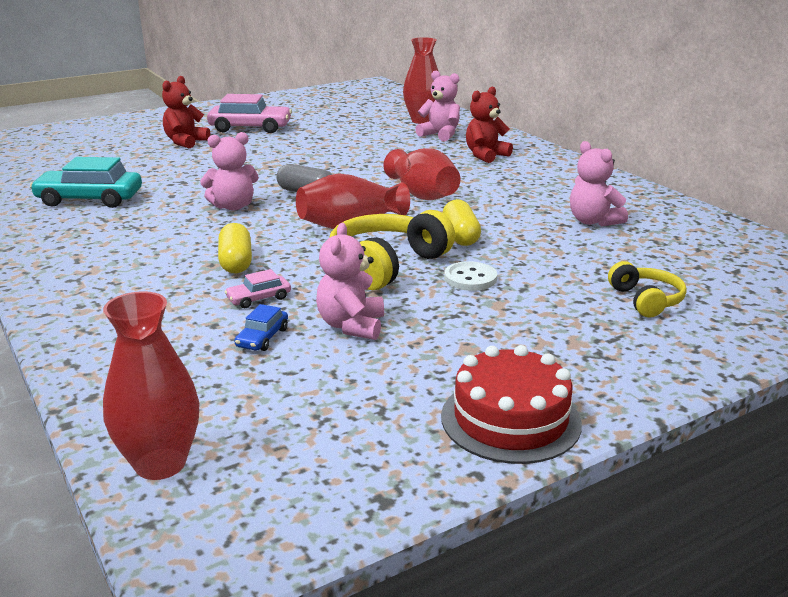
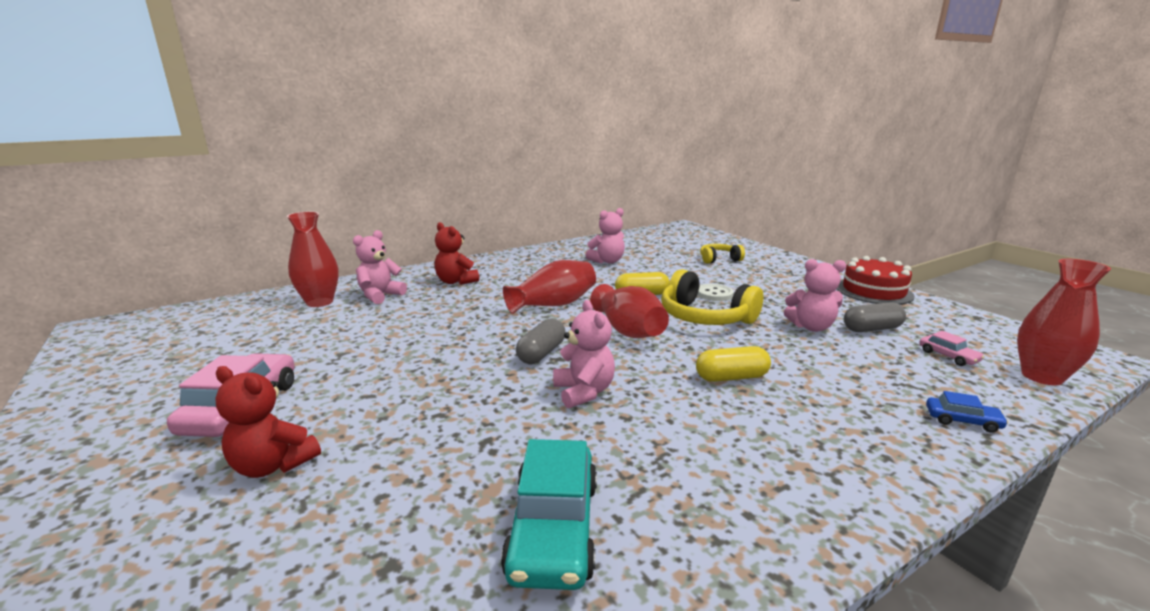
camera: 90 degrees left, 5 degrees down
(259, 298) = (796, 361): pink car -> pink car (948, 356)
(262, 338) = (856, 356): blue car -> blue car (962, 421)
(340, 370) = (871, 329): none -> grey capsule

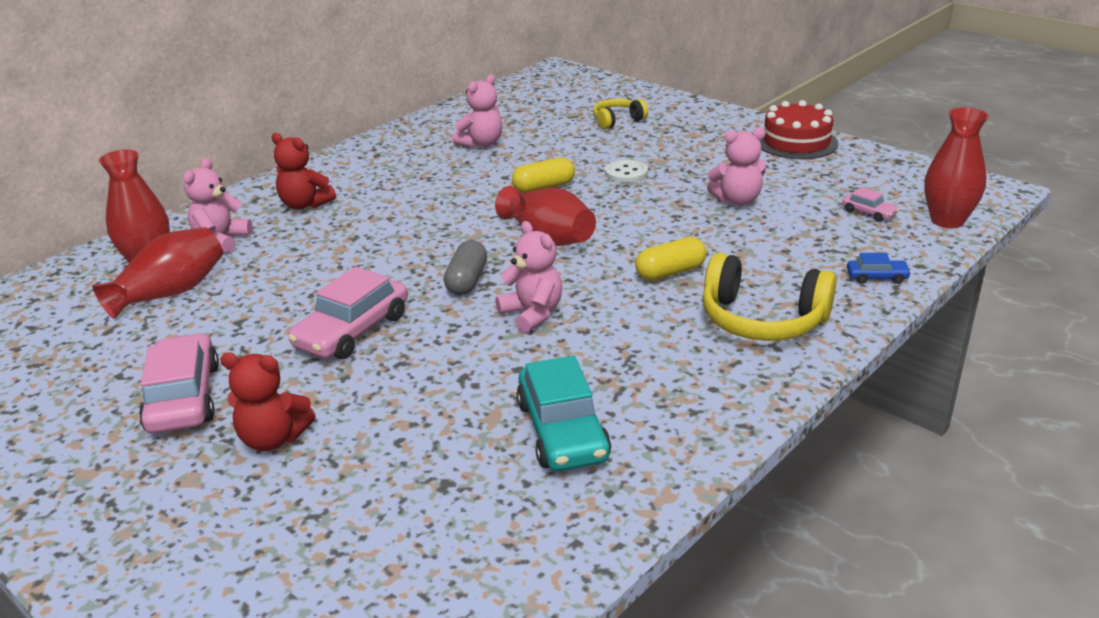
camera: 15 degrees left, 10 degrees up
(420, 377) = (352, 331): none -> pink car
(553, 305) = (447, 218): red vase -> red vase (170, 293)
(705, 317) = (624, 206): yellow headphones -> yellow headphones (762, 320)
(871, 329) = (797, 193): grey capsule -> none

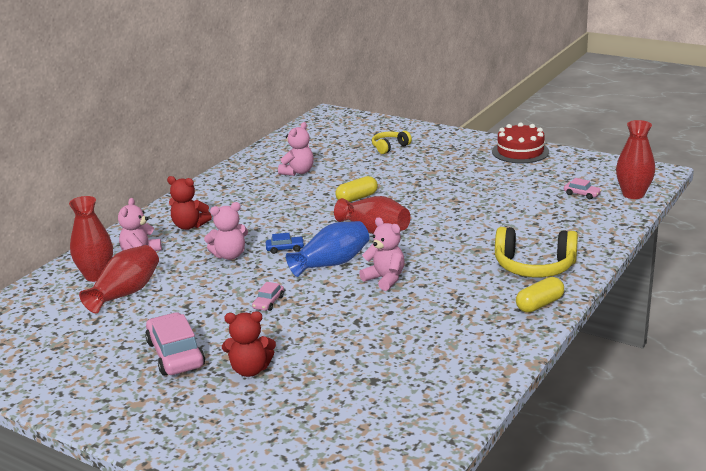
camera: 10 degrees left, 5 degrees down
(352, 331) = (268, 302): pink car -> pink car, size x0.48
(467, 281) = (331, 263): grey capsule -> blue vase
(562, 431) = (433, 343): turquoise car -> none
(626, 173) = (410, 183): white button -> none
(670, 272) = (465, 244): yellow capsule -> yellow capsule (539, 304)
(737, 200) = (493, 194): pink teddy bear -> pink teddy bear (229, 255)
(877, 277) = (598, 233): blue car -> blue car (285, 248)

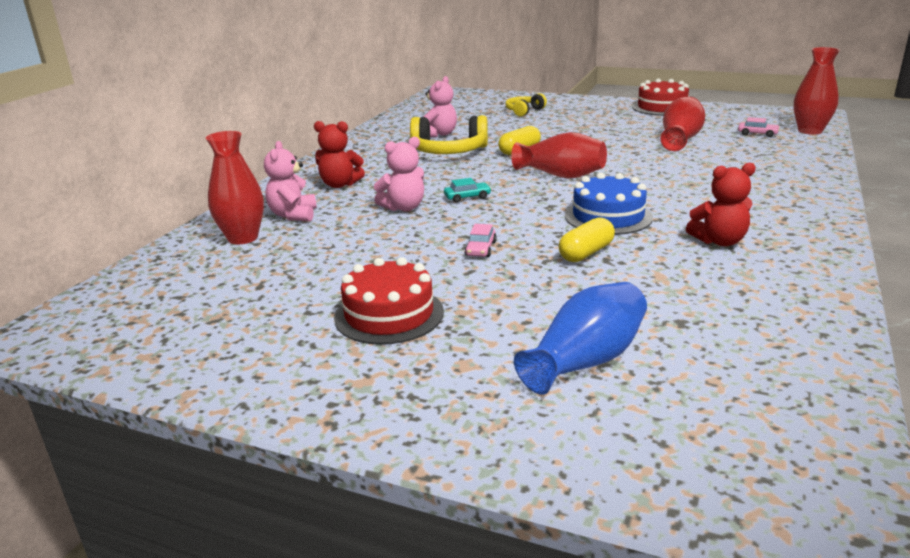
camera: 10 degrees left, 0 degrees up
(125, 293) = (288, 253): red vase -> red vase (680, 139)
(175, 354) = (389, 314): pink car -> red cake
(250, 370) = (504, 324): red teddy bear -> red teddy bear (719, 241)
(285, 248) = (467, 197): blue car -> turquoise car
(331, 263) = (533, 207): blue vase -> blue vase (585, 361)
(385, 279) = (608, 216): pink teddy bear -> blue cake
(534, 266) = (770, 194): yellow headphones -> yellow headphones (449, 151)
(539, 304) = (812, 227): yellow capsule -> yellow capsule (586, 253)

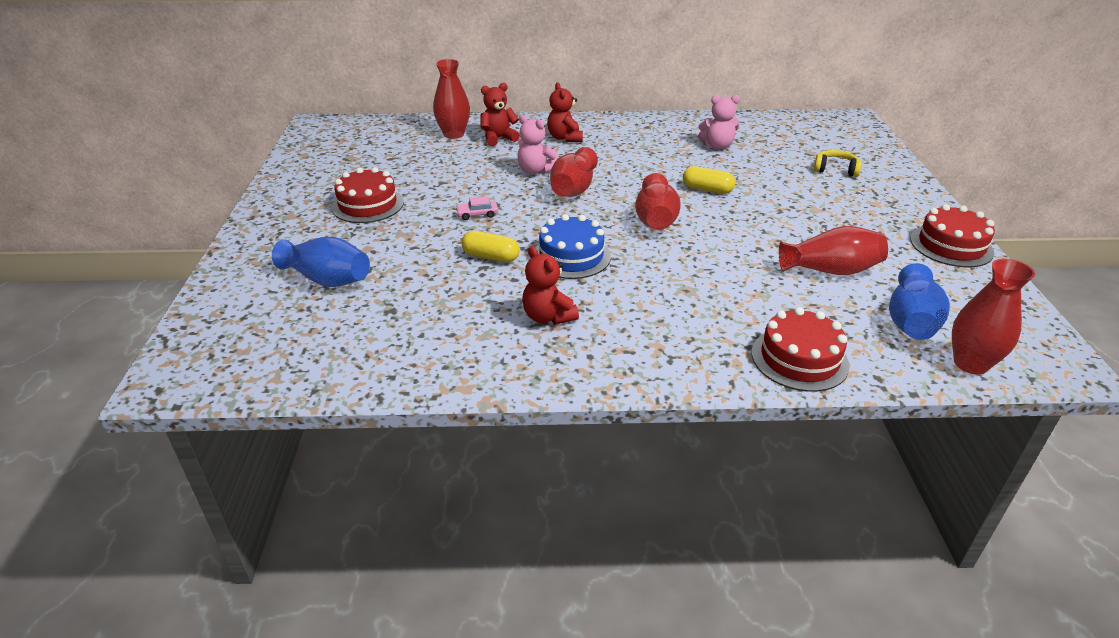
camera: 65 degrees right, 10 degrees up
(293, 215) = (498, 138): pink teddy bear -> red teddy bear
(449, 151) = (675, 160): yellow headphones -> none
(467, 197) = (573, 189): turquoise car -> red vase
(757, 134) = (911, 322): pink car -> blue vase
(801, 168) = (799, 359): none -> red cake

